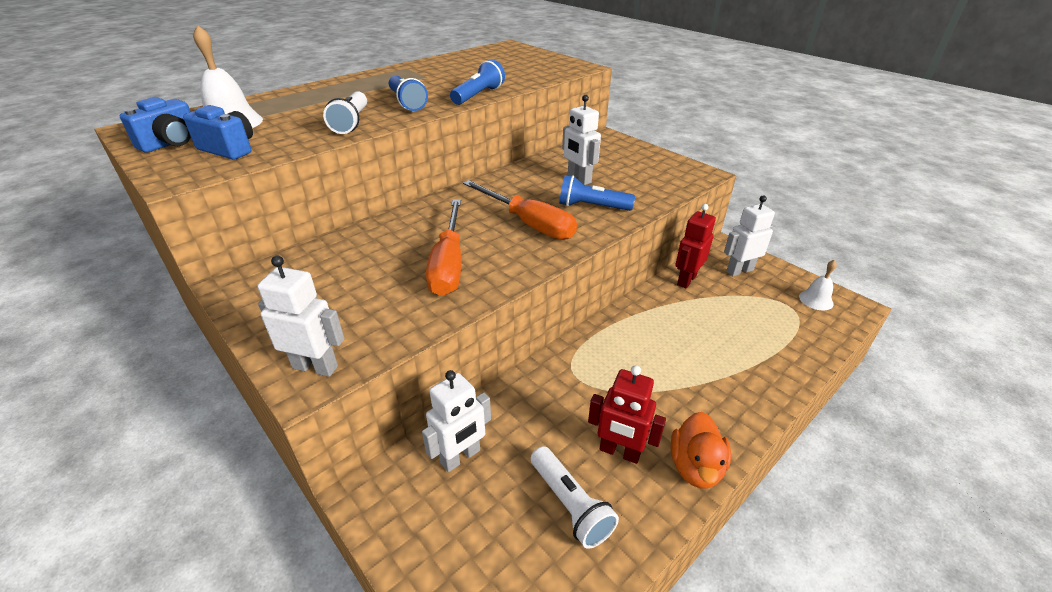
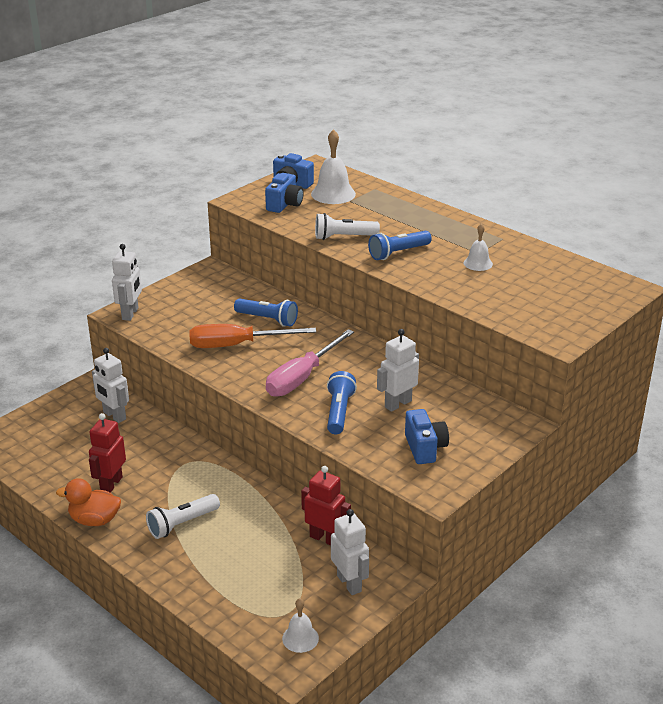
camera: 85 degrees right, 5 degrees down
(446, 78) = (478, 263): none -> white bell
(478, 95) = (430, 285): blue flashlight -> blue flashlight (268, 319)
(529, 223) = (302, 377): orange screwdriver -> pink screwdriver
(570, 504) = (73, 462): white flashlight -> white flashlight (182, 524)
(644, 173) = (425, 448): none -> blue camera

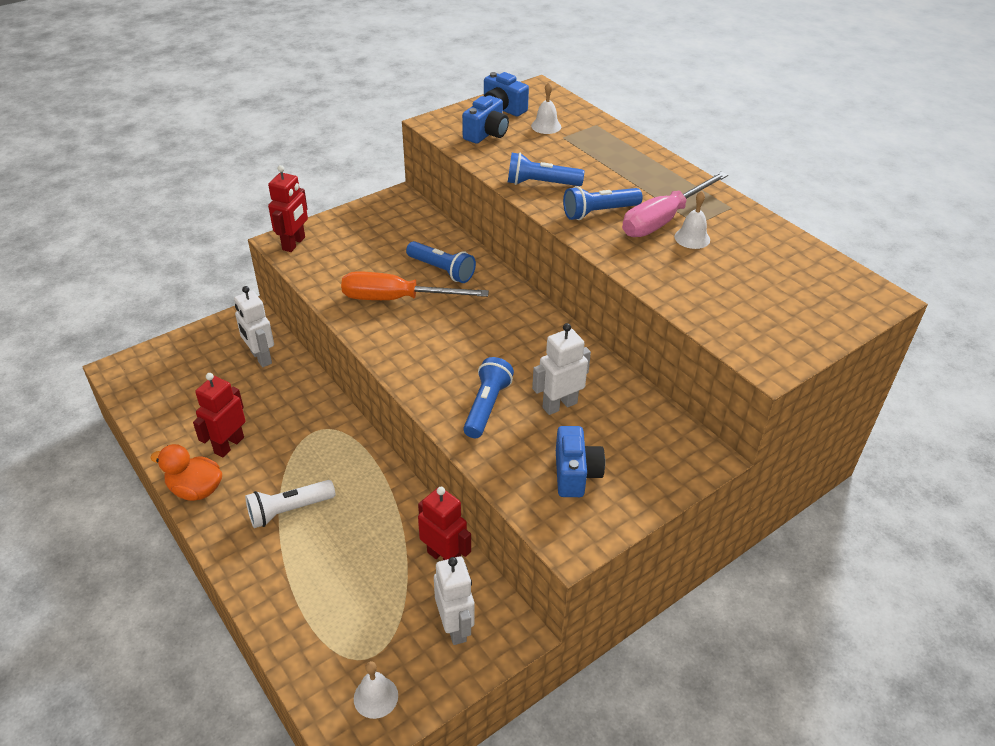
camera: 10 degrees right, 10 degrees up
(130, 314) = (294, 243): white robot -> red robot
(302, 377) = (457, 353): pink screwdriver -> pink screwdriver (663, 219)
(333, 194) = (546, 126): white bell -> white bell, size x0.59
(343, 237) = (541, 184): white flashlight -> blue flashlight

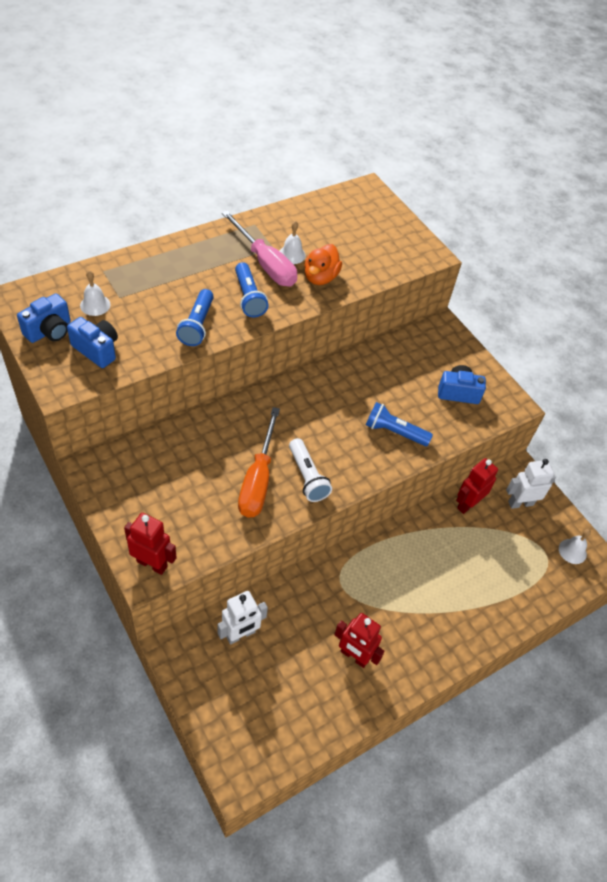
camera: 90 degrees left, 10 degrees up
(196, 489) = (404, 679): orange duck -> orange duck (320, 277)
(289, 510) = (426, 605): white flashlight -> white flashlight (307, 477)
(442, 270) = (221, 442): blue flashlight -> none
(559, 405) = (394, 390): white robot -> none

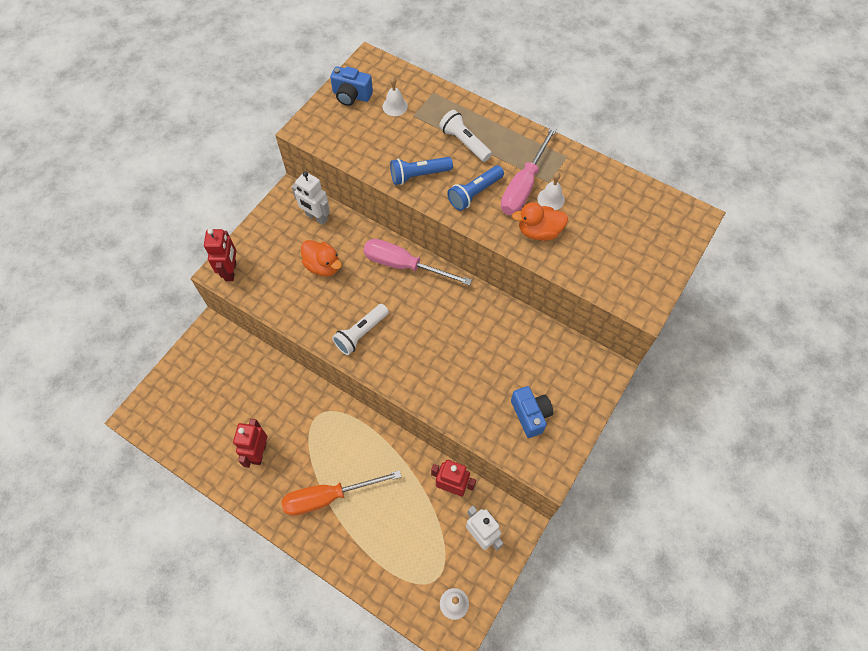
camera: 70 degrees right, 10 degrees up
(97, 350) = (352, 130): blue camera -> none
(185, 278) = (464, 143): none -> white flashlight
(206, 475) = (323, 266): none -> orange duck
(240, 634) = (241, 366): white robot -> white robot (316, 217)
(252, 410) = (404, 265): none -> pink screwdriver
(258, 479) = (339, 301): orange screwdriver -> orange screwdriver (328, 497)
(394, 432) = (448, 379): blue flashlight -> none

